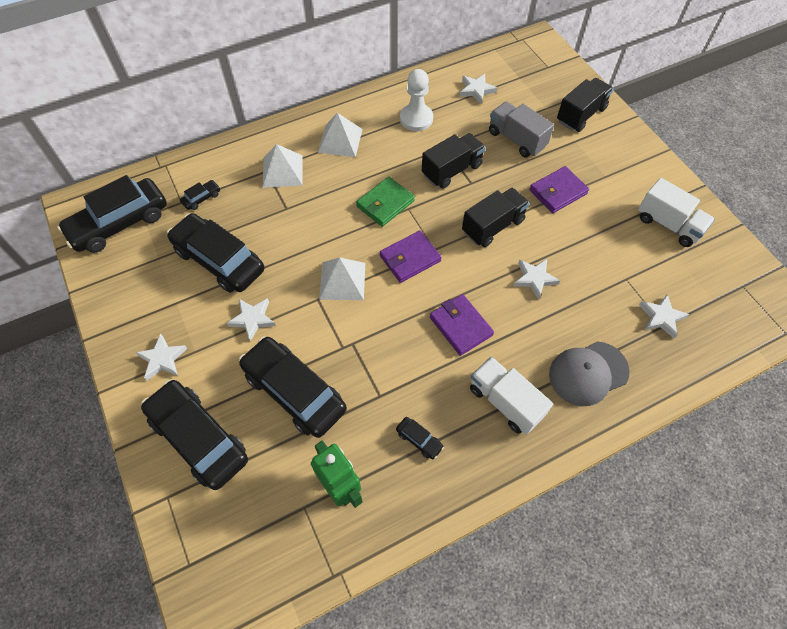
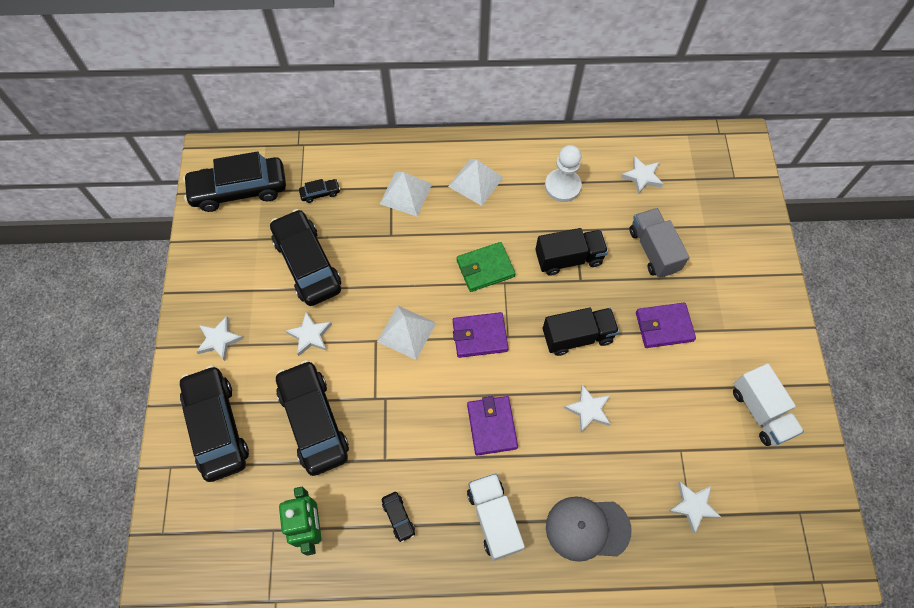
camera: 25 degrees right, 5 degrees up
(581, 115) = (738, 249): black truck -> none

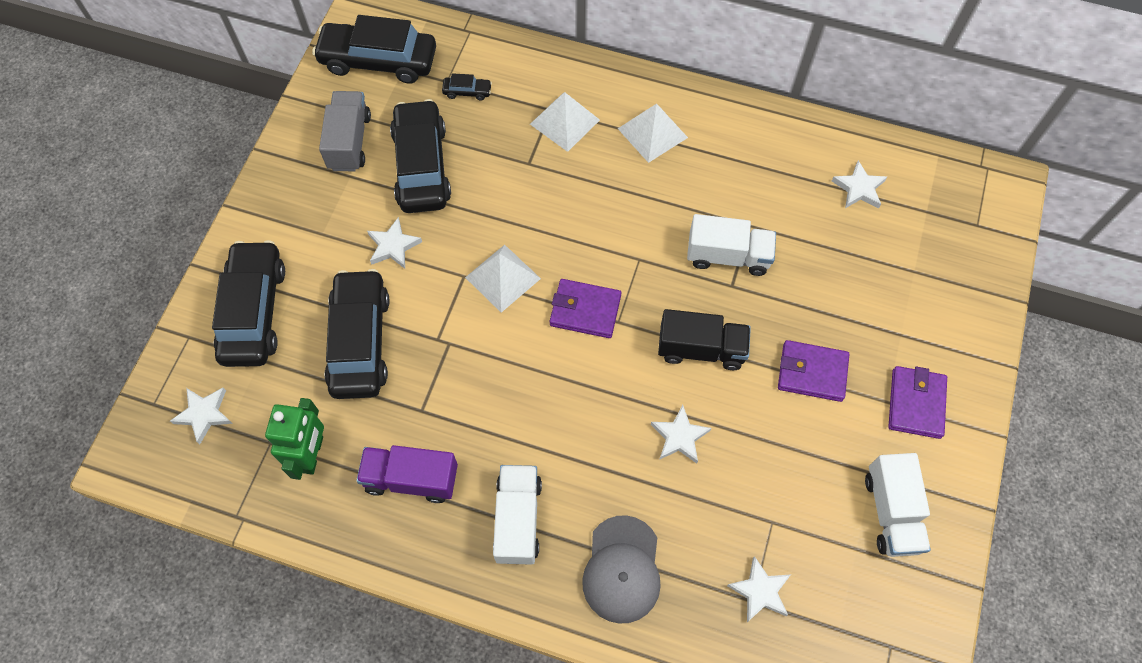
camera: 20 degrees right, 0 degrees up
(219, 340) = (293, 218): white star -> white star (204, 414)
(398, 517) = (411, 478): black car -> purple truck
(485, 268) = (623, 235): green wallet -> none
(492, 426) = (558, 416): purple wallet -> purple wallet (916, 403)
(562, 186) = (755, 170): white pawn -> none
(568, 258) = (728, 256): black truck -> white truck
(587, 528) = (622, 569): grey cap -> grey cap turned 105 degrees counterclockwise
(653, 250) = (837, 279): grey truck -> grey truck (349, 142)

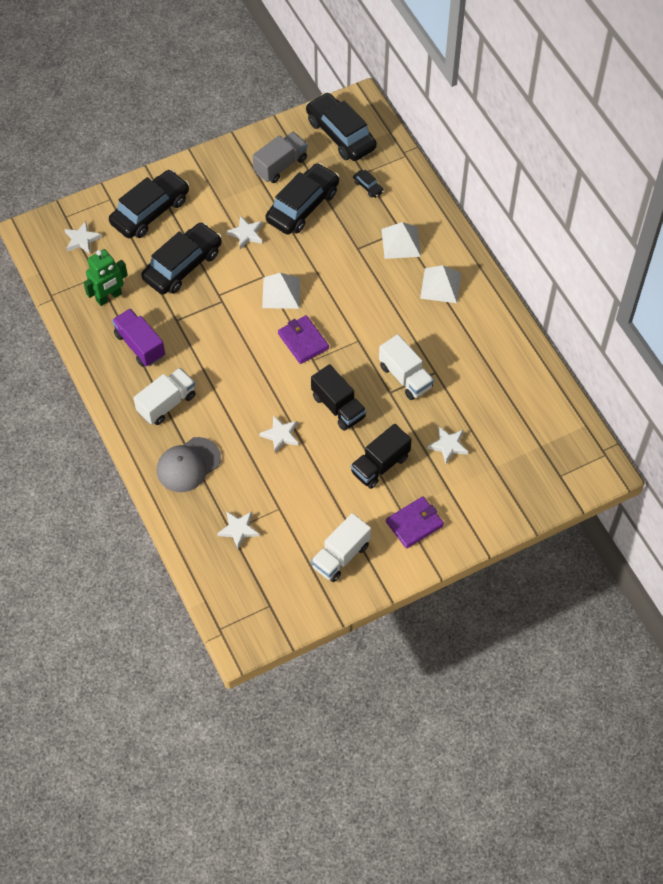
camera: 45 degrees right, 5 degrees down
(812, 372) = (380, 465): purple wallet -> black truck
(859, 188) = (518, 404): white star -> white star (448, 445)

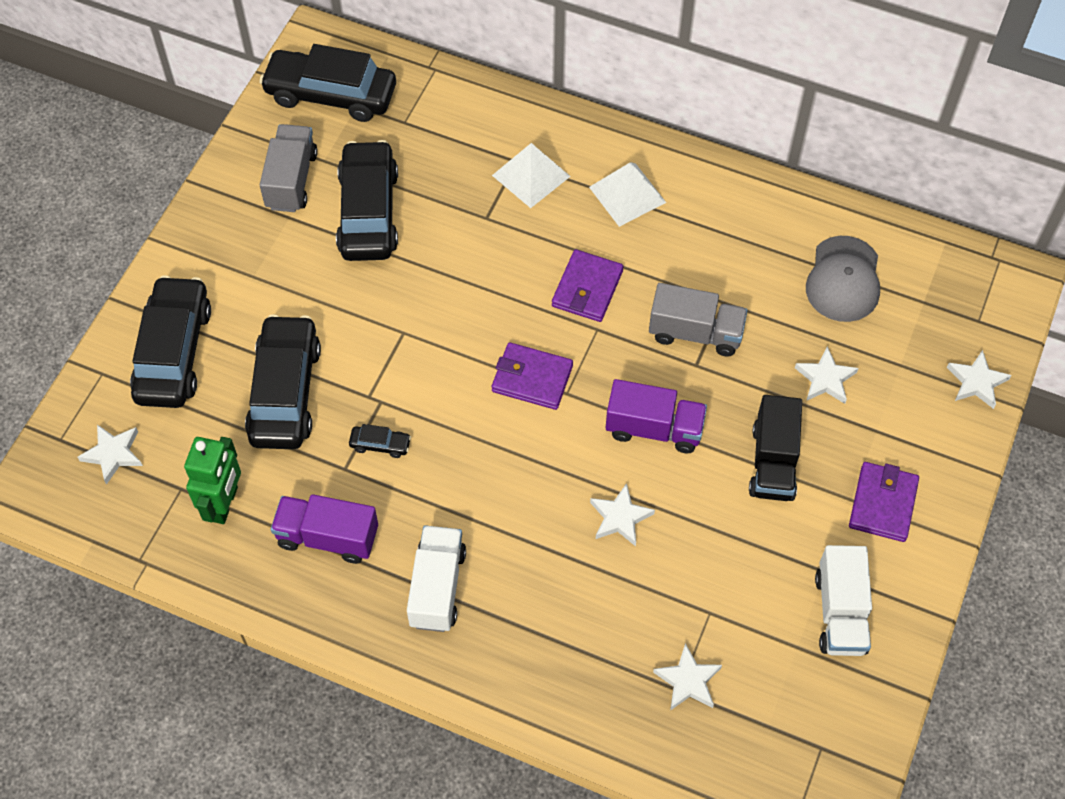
camera: 40 degrees left, 0 degrees up
(188, 465) = (543, 647): grey cap -> grey cap (843, 279)
(246, 234) = (329, 295): white star -> white star (976, 382)
(281, 292) = (445, 337): white pyramid -> none
(338, 407) = (654, 428): black truck -> purple truck
(368, 186) = (426, 135): black car -> black car (380, 445)
(373, 317) = (587, 288): none -> purple wallet
(405, 377) = (695, 333): white truck -> grey truck

